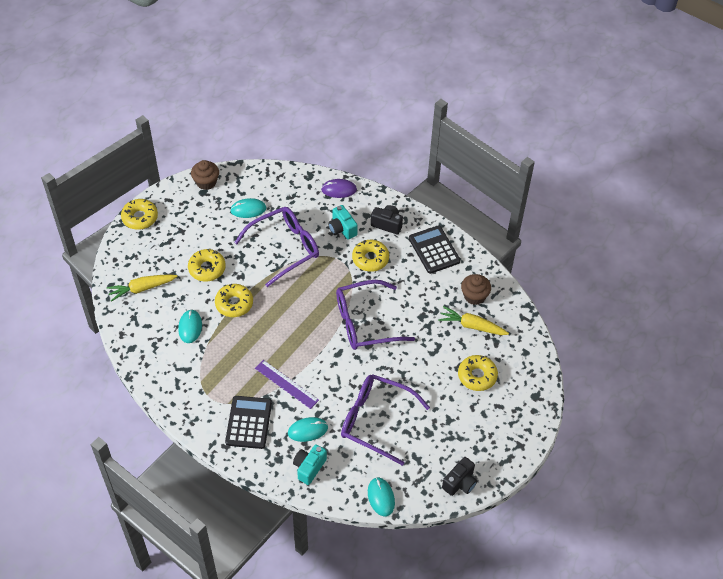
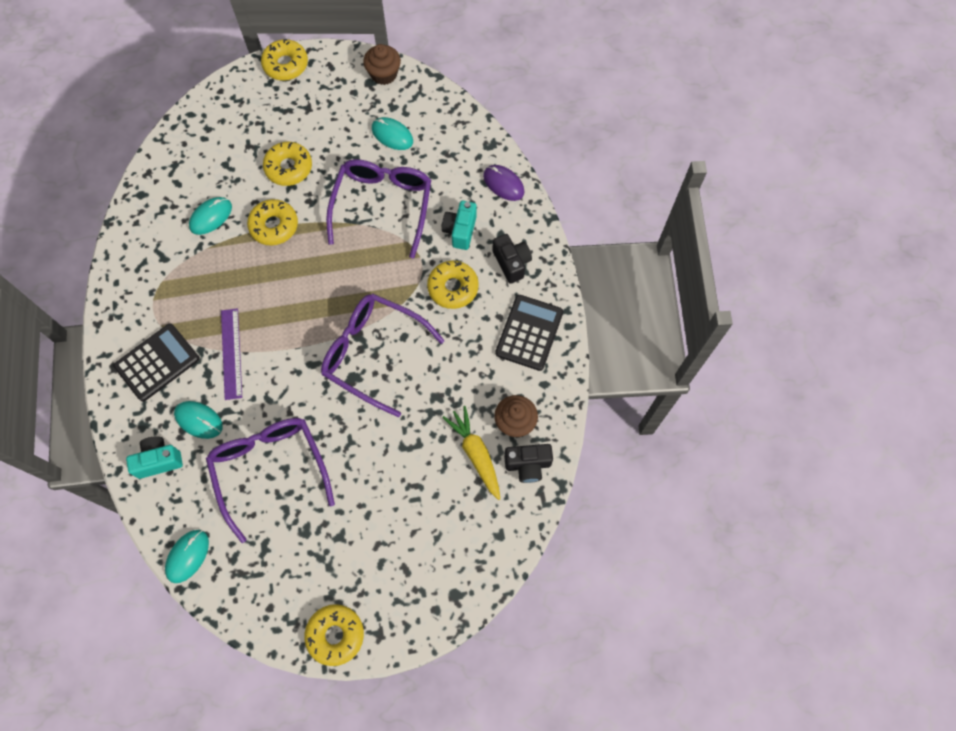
camera: 45 degrees right, 15 degrees up
(142, 289) = (211, 141): yellow carrot -> none
(285, 248) = (383, 206): purple glasses -> purple glasses turned 90 degrees counterclockwise
(460, 483) = (275, 616): black camera -> black camera (528, 465)
(477, 376) = (420, 515): yellow donut -> yellow donut (335, 635)

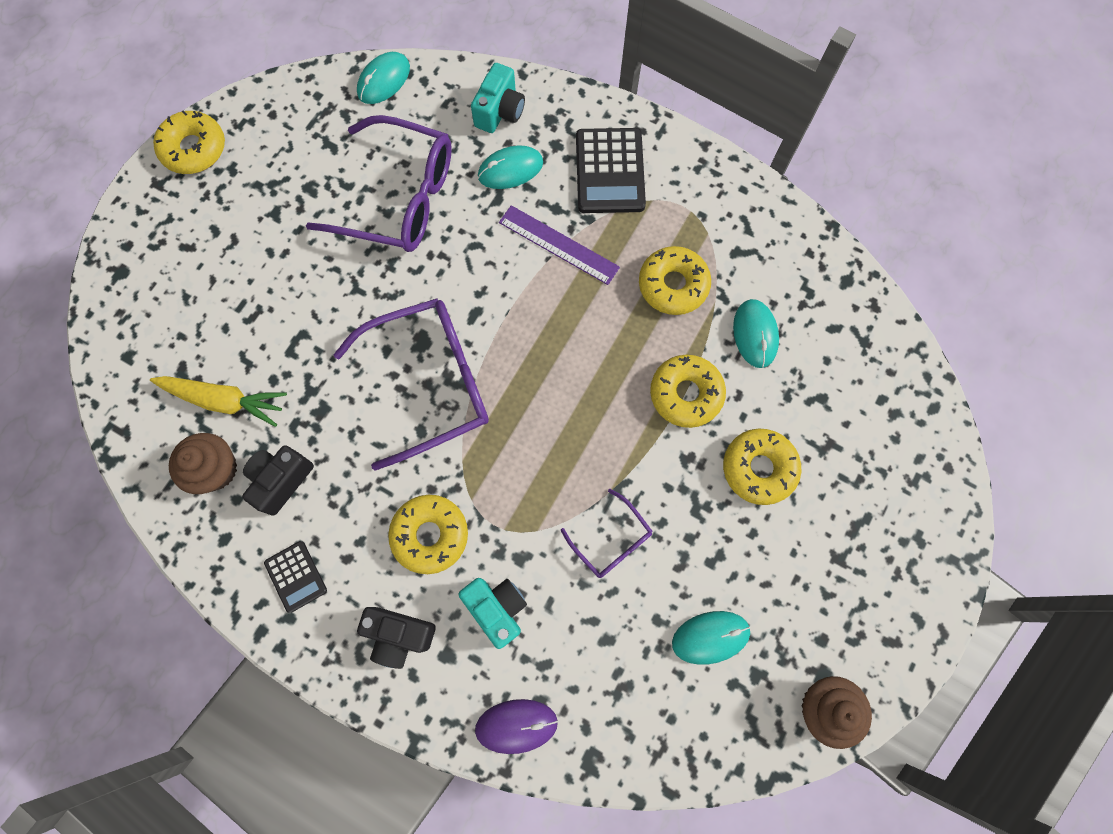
camera: 130 degrees right, 5 degrees up
(187, 556) = (383, 80): turquoise mouse -> turquoise mouse turned 60 degrees clockwise
(286, 65) = (936, 582): yellow donut -> yellow donut (673, 285)
(383, 206) = (611, 540): purple glasses -> purple glasses, size x0.49
(528, 465) = (161, 443): black camera -> black camera (281, 480)
(529, 333) = (296, 576): black calculator -> black calculator, size x0.56

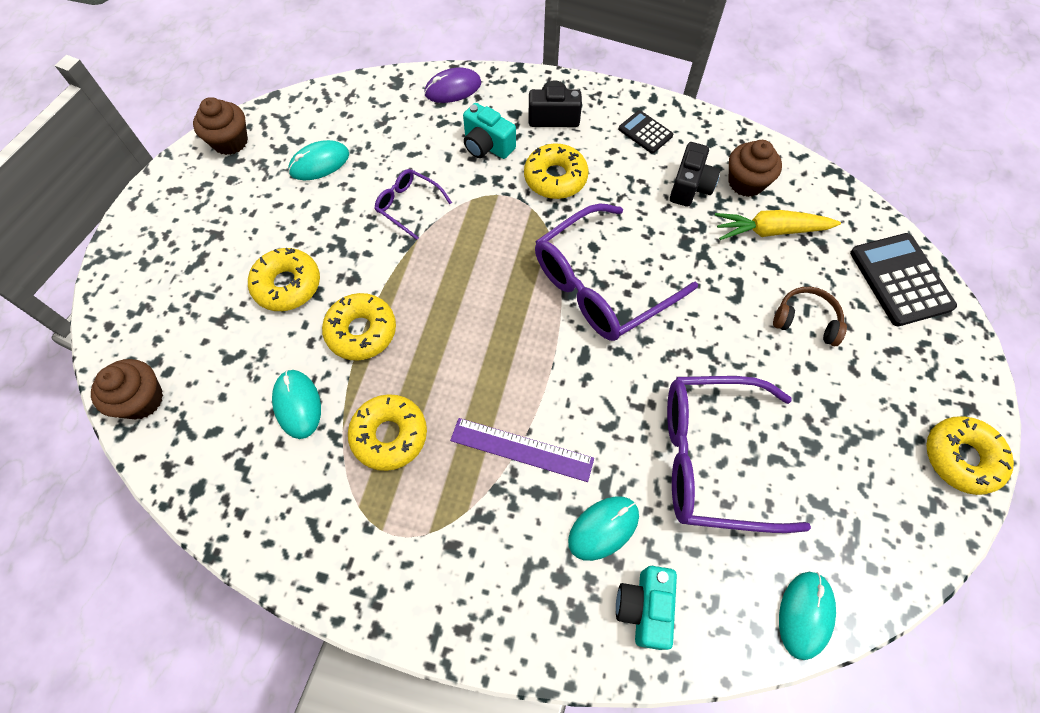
camera: 165 degrees right, 10 degrees down
(248, 295) = (806, 320): none -> brown headphones
(609, 171) = (487, 557): black calculator -> black calculator (900, 280)
(904, 376) = (142, 399): none -> brown cupcake

